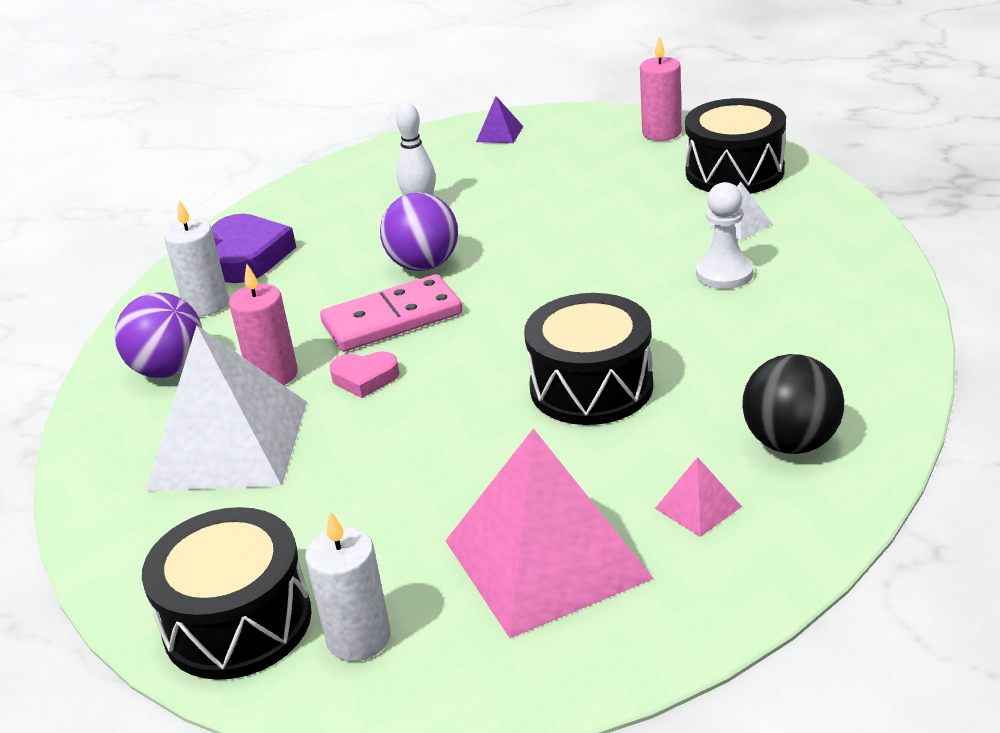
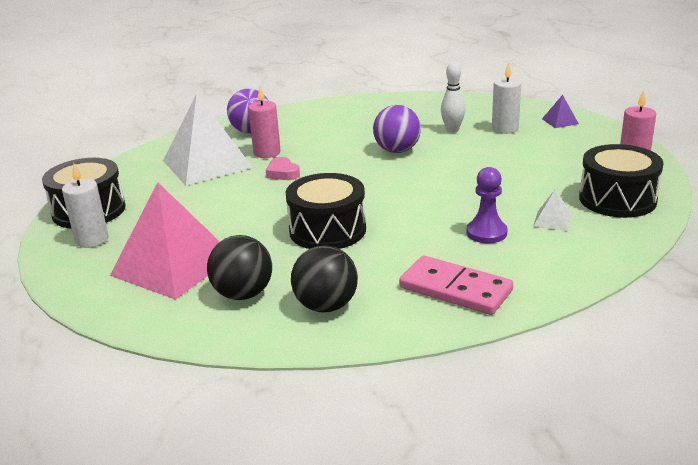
camera: 55 degrees right, 5 degrees down
(206, 304) = (309, 119): white candle -> white candle (505, 129)
(249, 256) = (359, 111): purple heart -> none
(392, 319) = (339, 161): pink domino -> pink domino (455, 289)
(698, 507) = (243, 294): pink pyramid -> black ball
(724, 274) = (486, 233): white pawn -> purple pawn

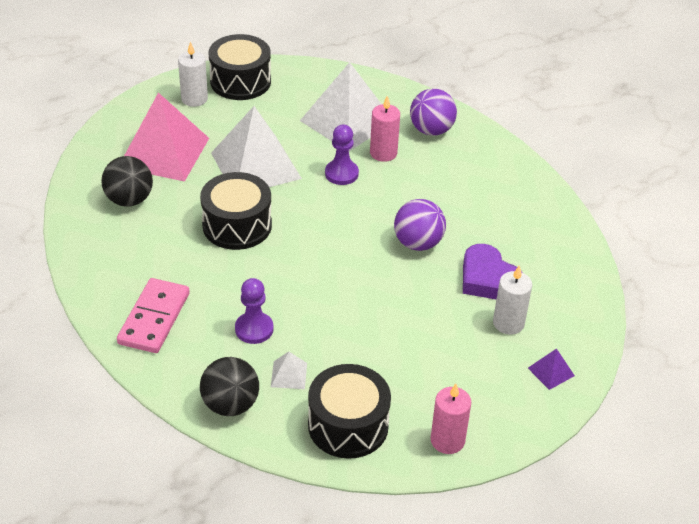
camera: 70 degrees right, 15 degrees up
(238, 213) = (256, 165): none -> white pyramid
(282, 173) = (341, 173): pink heart -> purple pawn
(326, 306) = (119, 247): black ball -> black ball (230, 405)
(452, 130) = (488, 279): white bowling pin -> purple heart

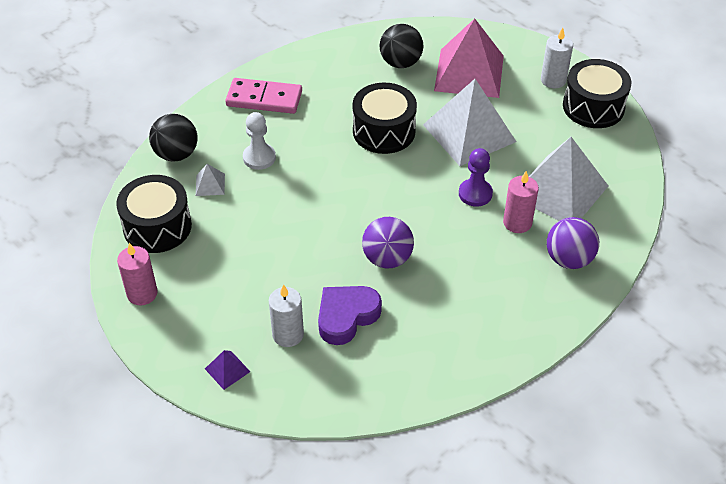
camera: 85 degrees right, 5 degrees up
(254, 329) = (259, 157): purple pawn -> white pawn

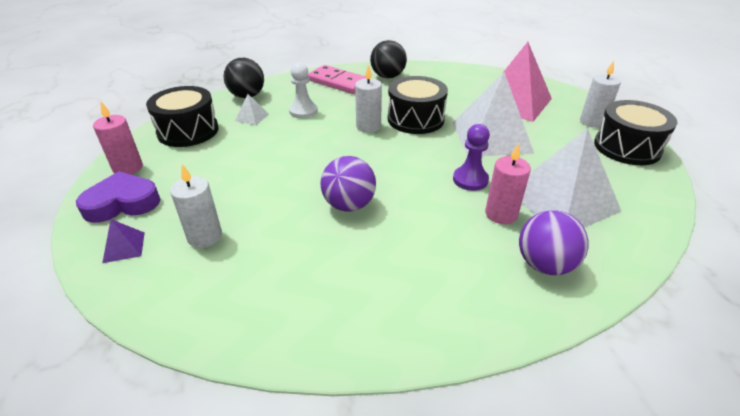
camera: 25 degrees right, 10 degrees down
(343, 157) = (368, 127): none -> white candle
(346, 316) = (271, 240): purple heart -> purple heart (122, 203)
(400, 63) = (459, 85): black ball -> black ball (388, 76)

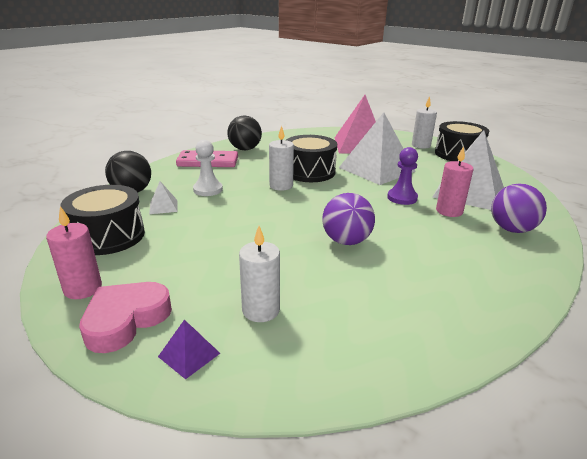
camera: 35 degrees left, 10 degrees down
(122, 203) = (126, 320): purple heart -> pink heart

